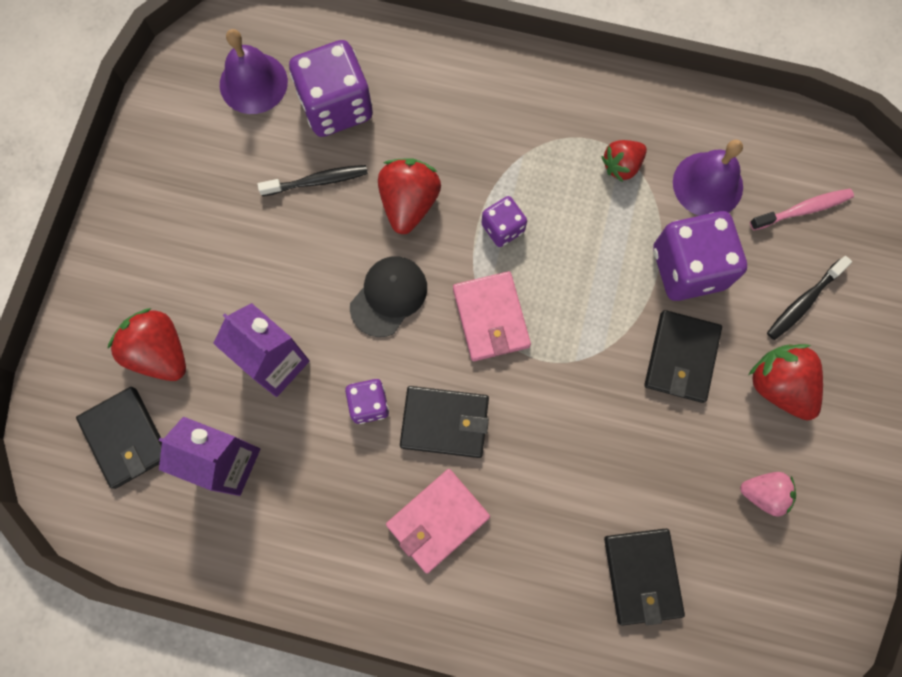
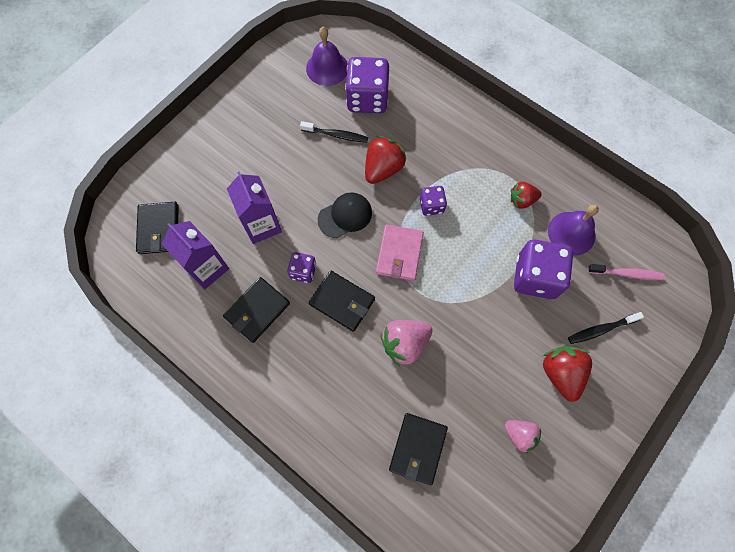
camera: 25 degrees right, 5 degrees down
(160, 352) = (201, 191): red strawberry -> none
(437, 520) = (310, 356): pink wallet -> none
(558, 441) = (405, 343): none -> pink strawberry
(681, 357) = (505, 328): black wallet -> black wallet (257, 310)

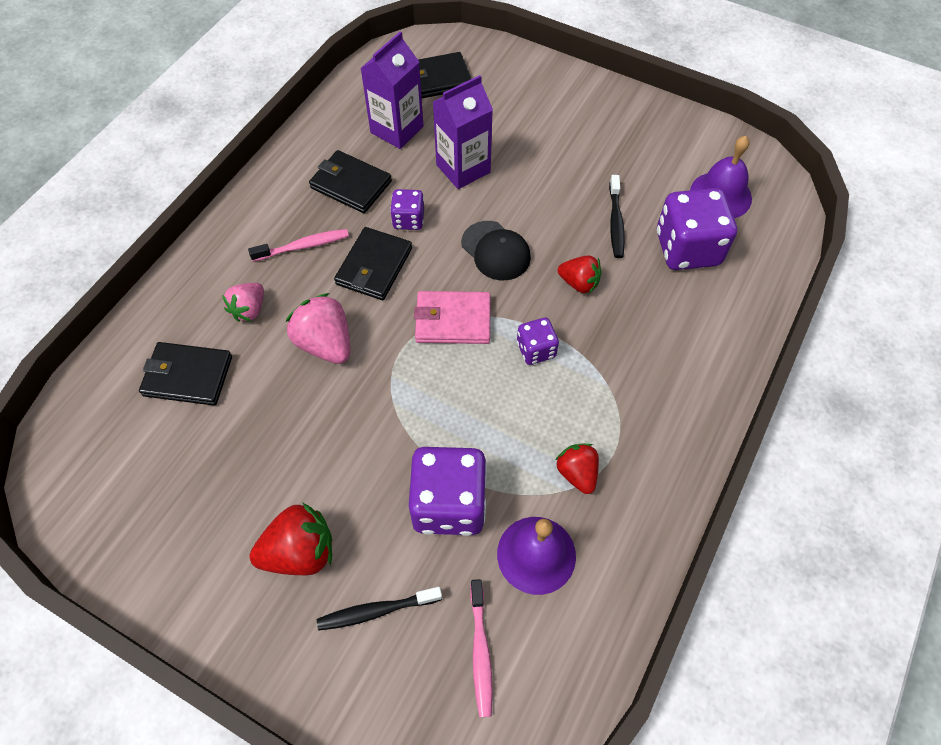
camera: 80 degrees right, 10 degrees down
(312, 353) = (303, 246): none -> pink toothbrush
(383, 169) = (579, 283): red strawberry -> red strawberry, size x0.64
(519, 435) = (207, 500): pink strawberry -> pink strawberry (249, 310)
(601, 329) = (376, 611): black toothbrush -> black toothbrush turned 75 degrees counterclockwise

